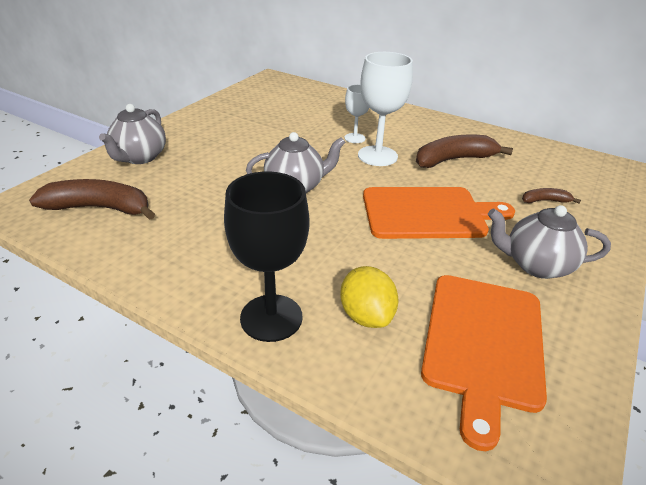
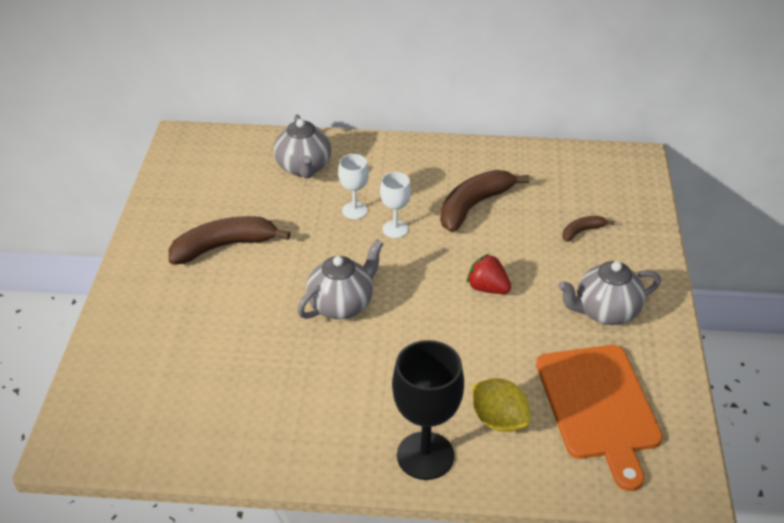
camera: 25 degrees left, 5 degrees up
(100, 208) = (164, 412): brown banana -> brown banana (224, 246)
(139, 157) = (139, 330): grey teapot -> grey teapot (304, 168)
(377, 156) = (395, 229): white goblet -> white goblet, size x0.56
(428, 213) = (487, 288): orange cutting board -> red strawberry

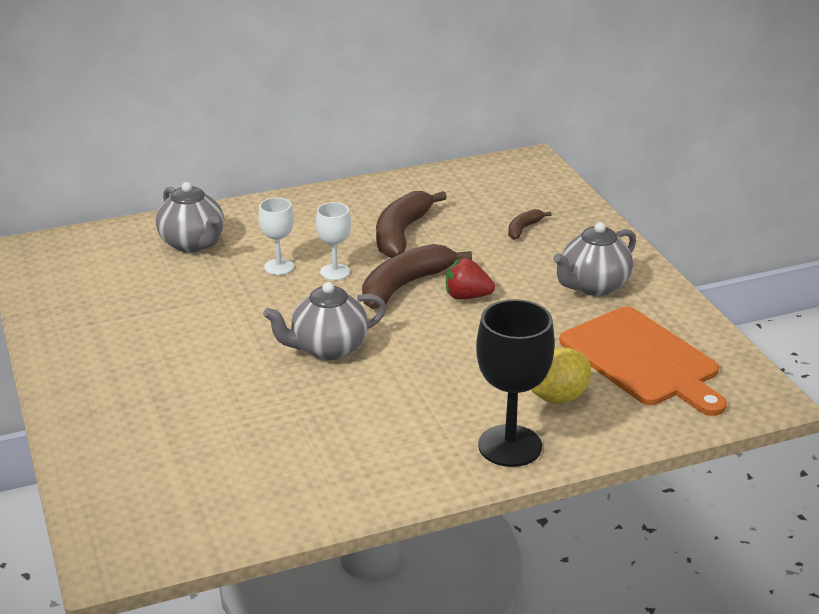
camera: 25 degrees left, 10 degrees down
(224, 246) = (156, 333): brown banana -> brown banana (405, 285)
(342, 305) = (328, 348): grey teapot -> grey teapot turned 135 degrees counterclockwise
(499, 420) = (559, 397): yellow lemon -> yellow lemon turned 60 degrees counterclockwise

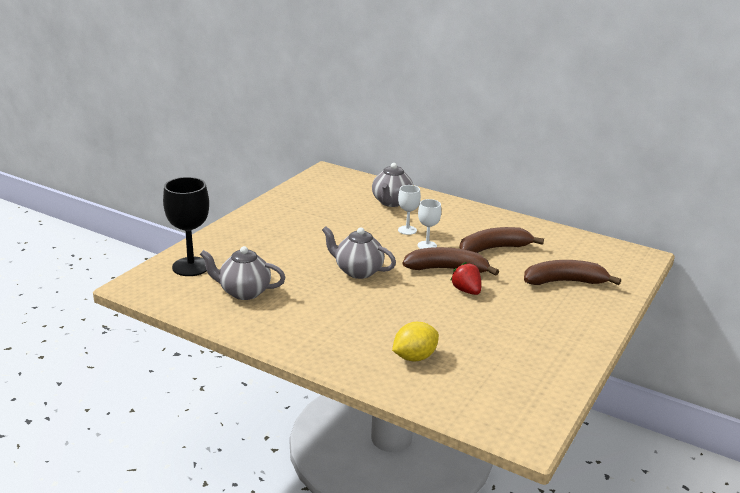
camera: 50 degrees right, 5 degrees down
(510, 446) = (347, 358): black goblet -> black goblet (191, 267)
(523, 229) = (565, 282): brown banana -> brown banana, size x2.03
(559, 397) = (414, 357): yellow lemon -> yellow lemon turned 45 degrees counterclockwise
(593, 286) = (545, 327): grey teapot -> grey teapot (243, 292)
(642, 359) = (495, 373): orange cutting board -> none

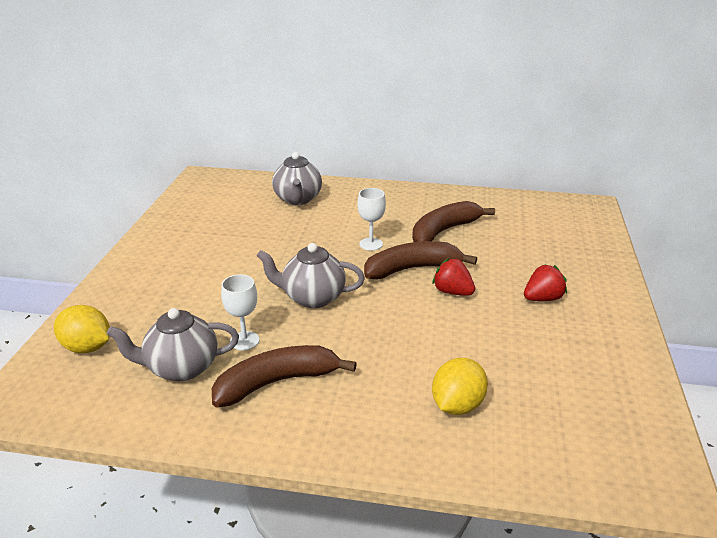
camera: 20 degrees left, 5 degrees up
(191, 267) = (87, 347): black goblet -> yellow lemon
(407, 230) = (336, 229): white goblet -> white goblet (244, 341)
(535, 311) = (542, 298): none -> red strawberry
(565, 282) = (543, 253): brown banana -> brown banana (277, 382)

